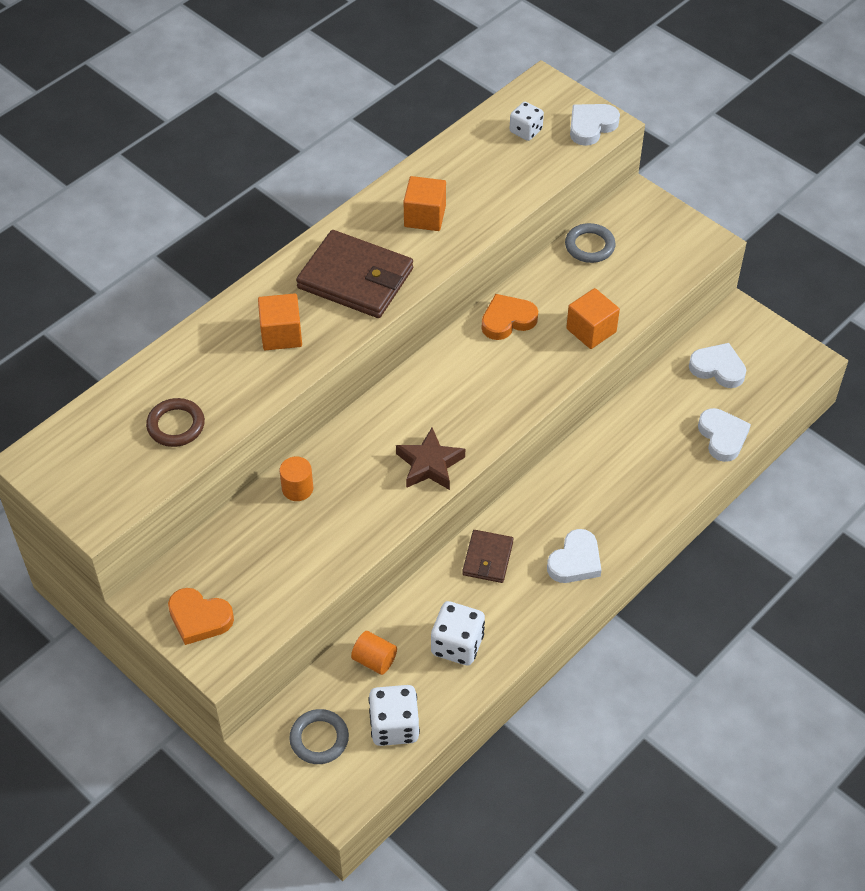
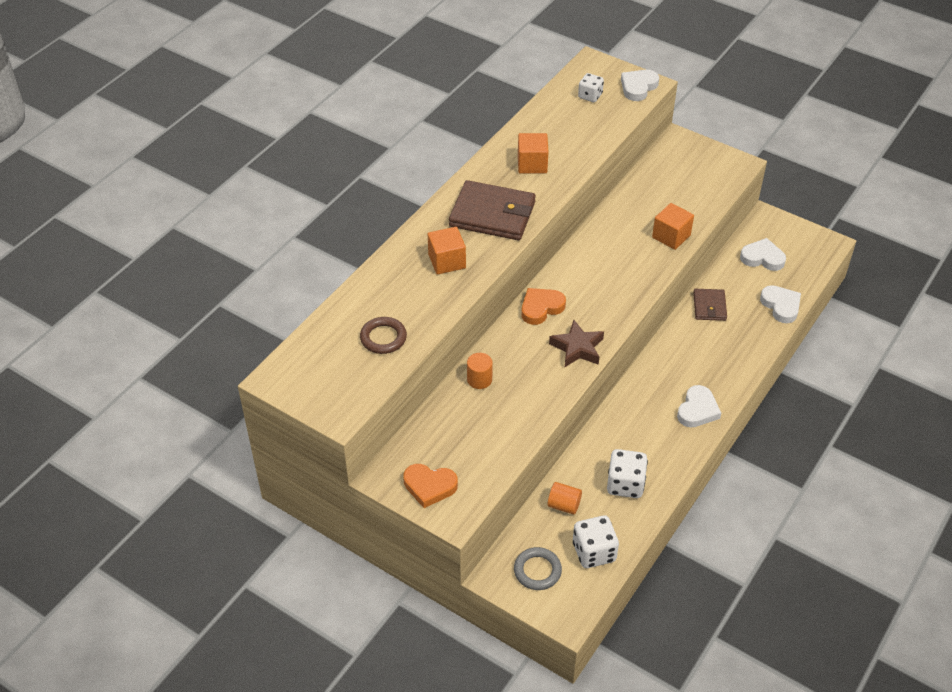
camera: 10 degrees left, 5 degrees down
(487, 558) = (630, 417): brown wallet -> brown wallet (709, 306)
(507, 320) = (605, 237): orange heart -> orange heart (541, 308)
(589, 246) = (651, 177): grey ring -> none

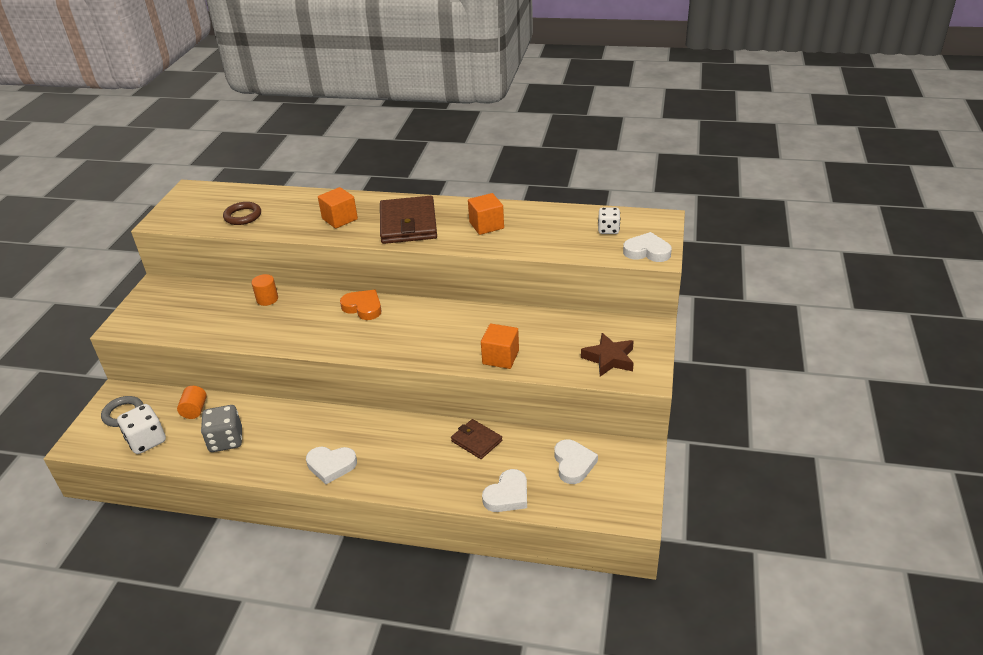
camera: 70 degrees right, 10 degrees down
(429, 486) = (149, 307): orange heart -> none
(577, 348) = (322, 339): brown star -> brown star (609, 359)
(625, 484) = (226, 440): white dice -> grey dice
(709, 306) = (476, 441): brown wallet -> brown wallet turned 60 degrees clockwise

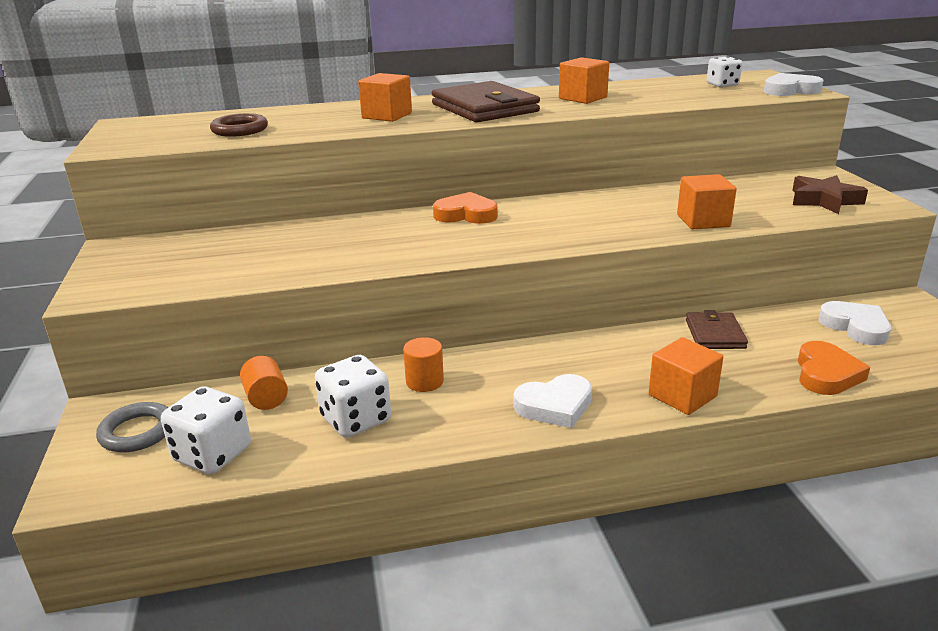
camera: 25 degrees left, 10 degrees down
(226, 440) = (356, 419): grey dice -> white dice
(267, 299) = (316, 230): orange cylinder -> orange cylinder (424, 381)
(406, 482) = (682, 396): none -> orange cube
(476, 441) = (715, 334): brown wallet -> brown wallet turned 75 degrees clockwise
(507, 495) = (826, 374): white heart -> orange heart

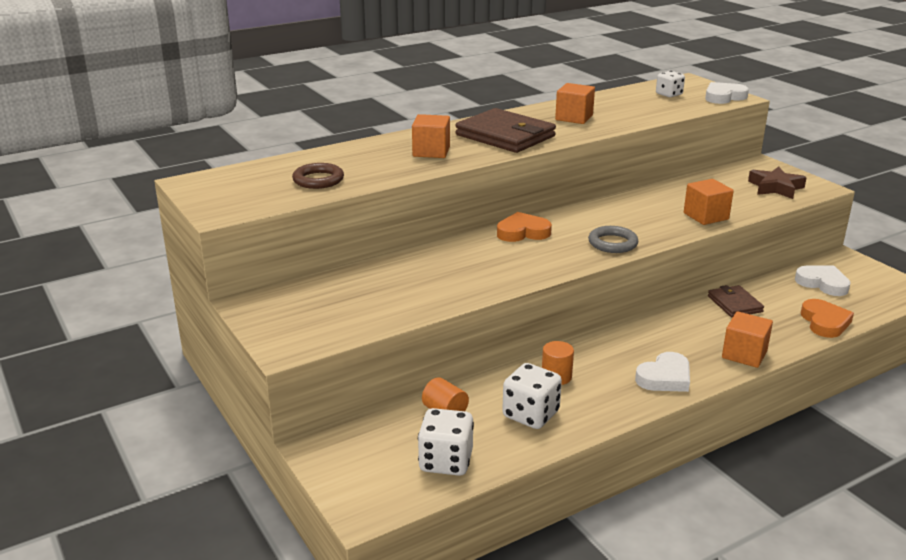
camera: 20 degrees left, 0 degrees up
(137, 432) = (366, 457): grey ring -> grey ring (612, 243)

